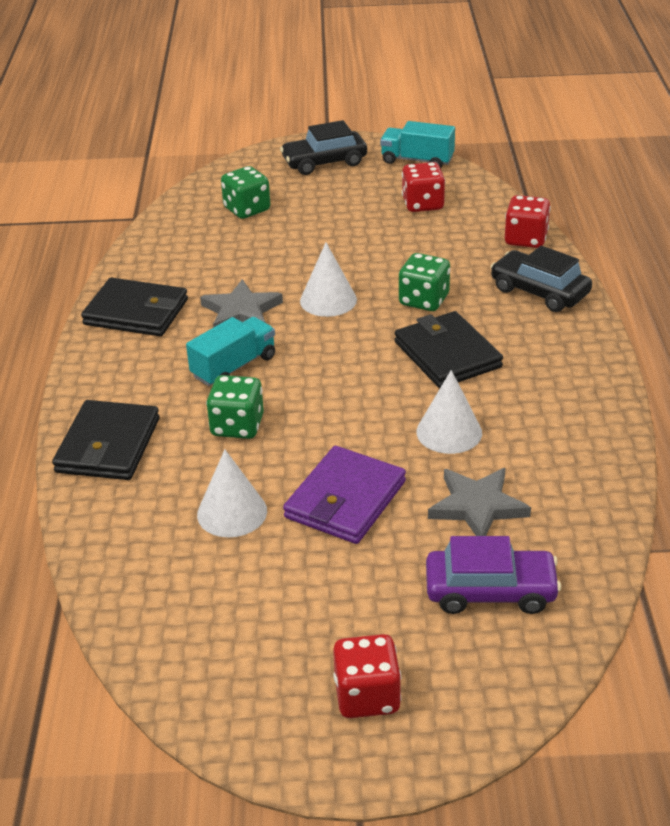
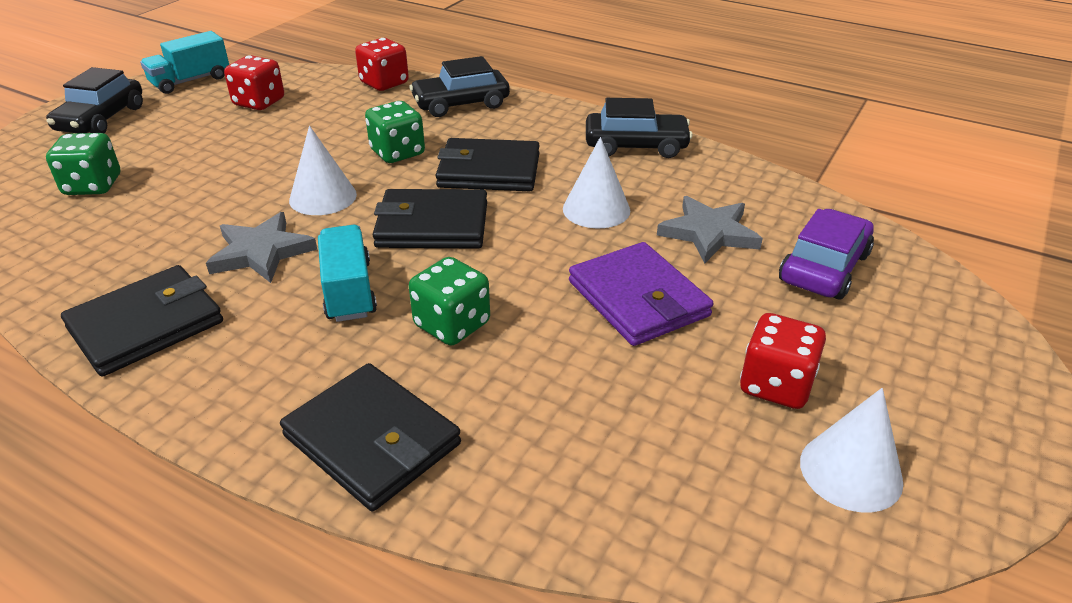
camera: 60 degrees left, 0 degrees up
(232, 512) = (592, 381): white cone -> white cone (850, 471)
(343, 363) = (432, 225): none -> black wallet
(367, 696) = (931, 389): red dice -> red dice (776, 385)
(582, 414) = (636, 146): none -> black car

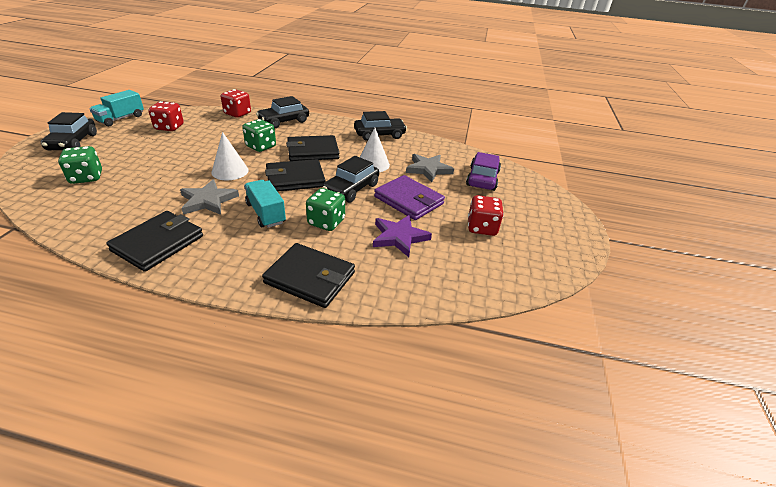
camera: 20 degrees left, 0 degrees up
(530, 259) = (351, 189): none -> black car
(584, 379) = (399, 237): none -> purple star
(850, 471) = (524, 256): white cone -> none

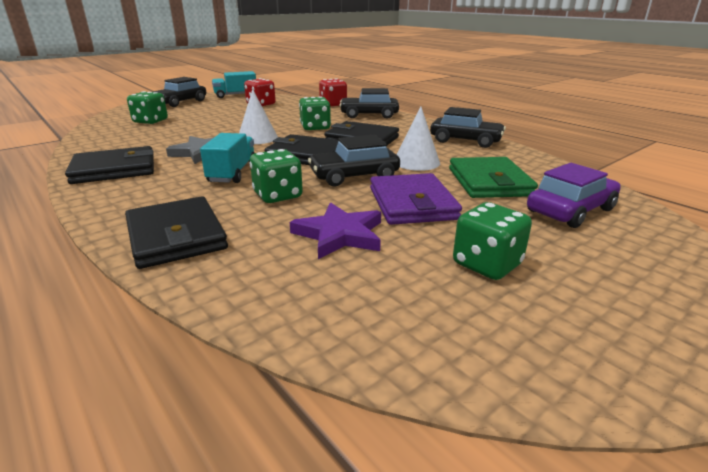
camera: 40 degrees right, 10 degrees down
(428, 169) = (489, 182): grey star -> green wallet
(481, 228) = (486, 264): red dice -> green dice

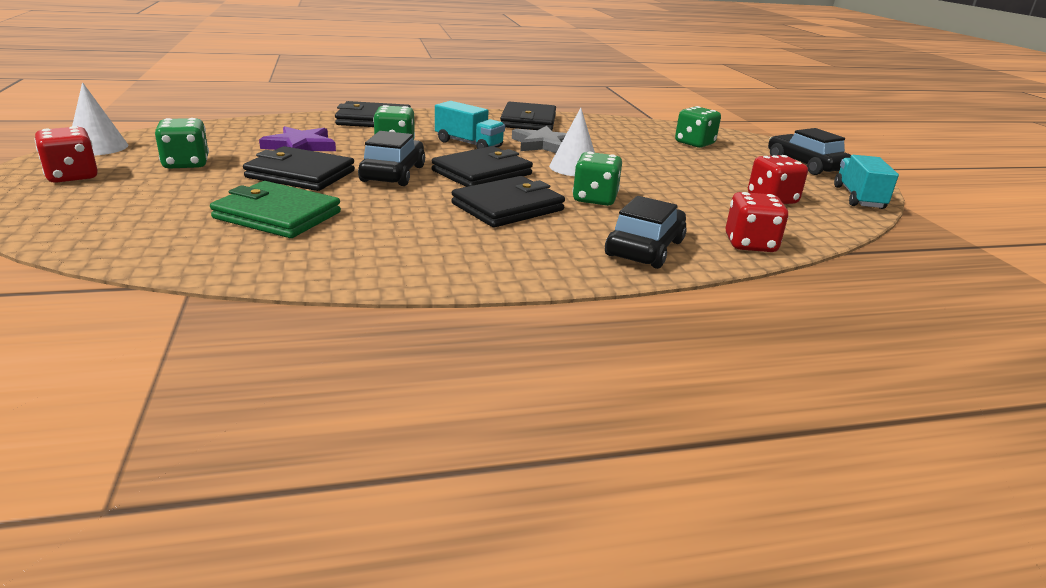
camera: 115 degrees right, 0 degrees up
(412, 203) = (301, 174): purple wallet -> black wallet
(416, 162) = (386, 206): white cone -> white cone (98, 147)
(465, 141) = (418, 262): black car -> none
(570, 210) = (163, 218): purple car -> none
(636, 306) = (72, 176): none -> red dice

